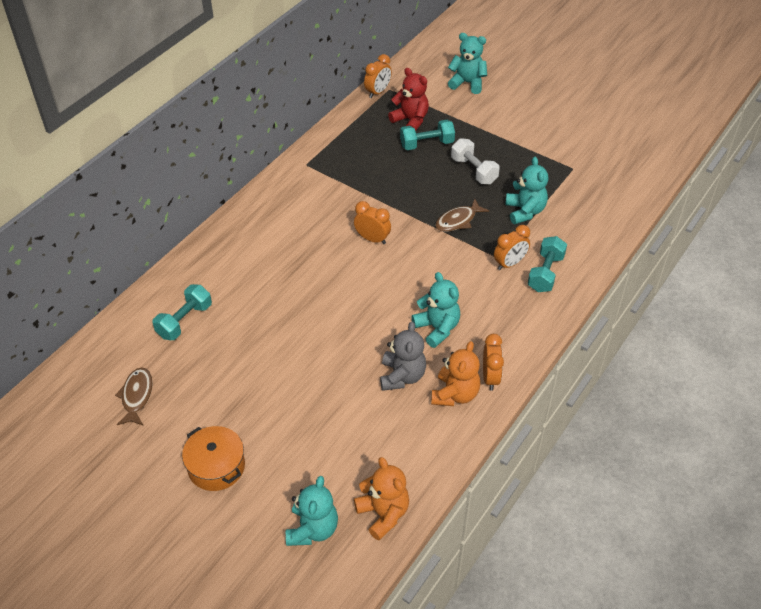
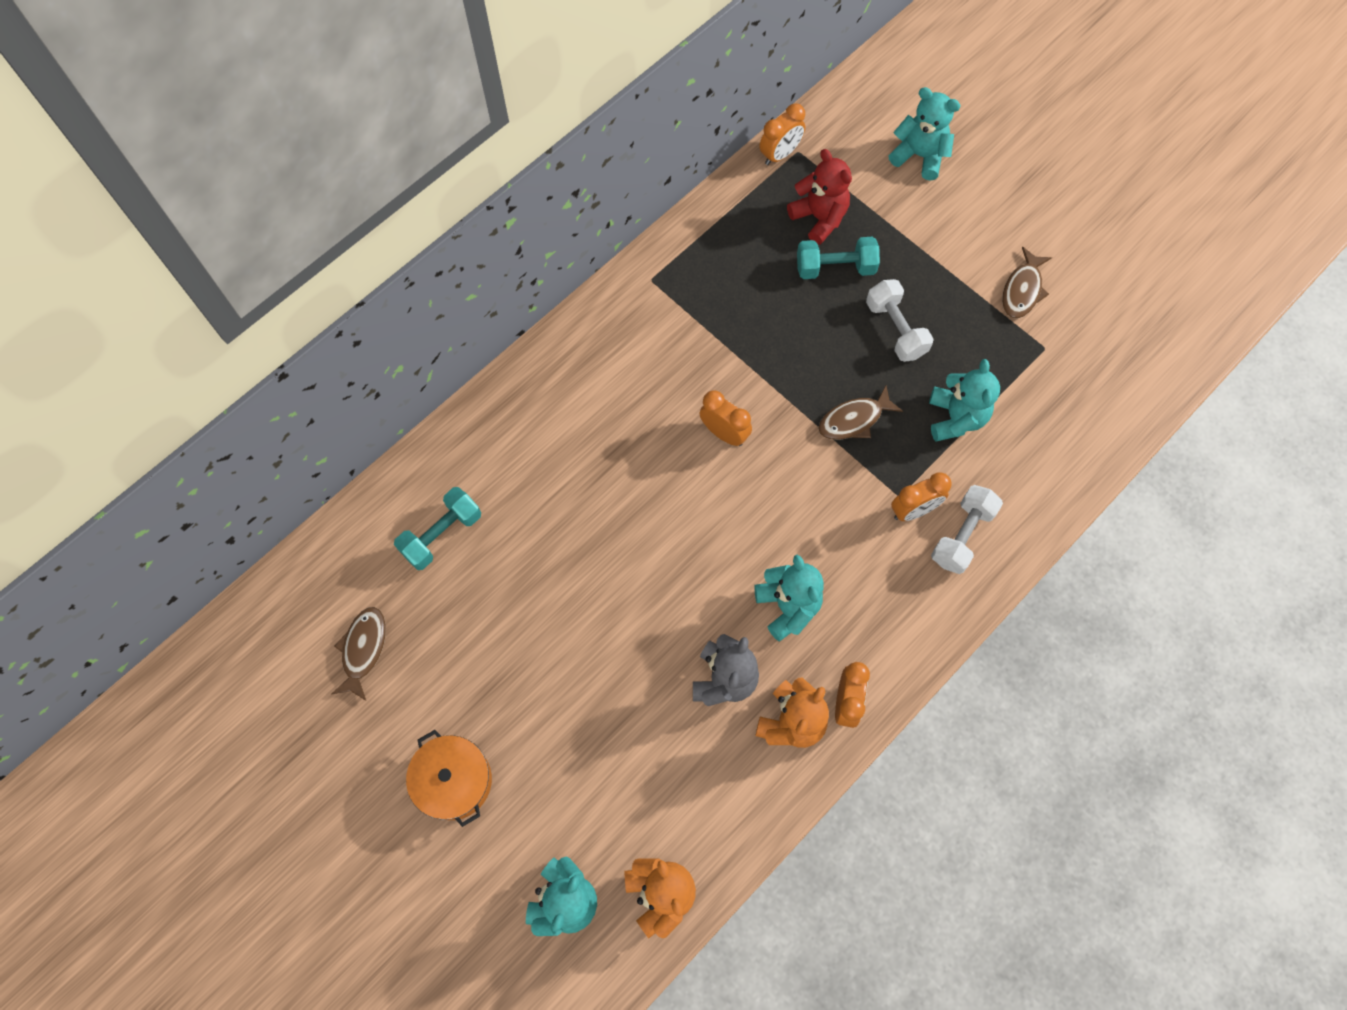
camera: 10 degrees right, 20 degrees up
(545, 273) = (962, 535): turquoise dumbbell -> white dumbbell
(550, 141) = (1022, 290): none -> brown fish

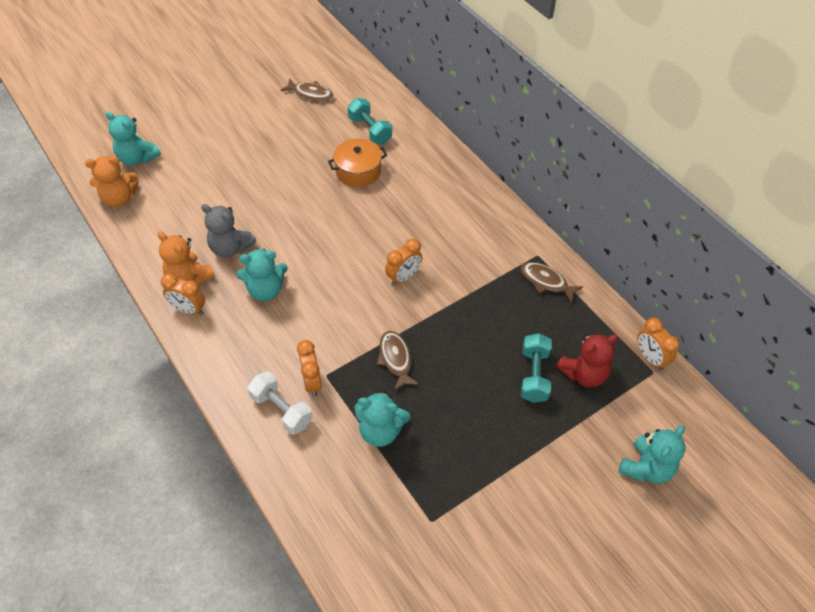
camera: 100 degrees right, 15 degrees down
(454, 781) = (222, 122): orange pot -> orange pot (358, 171)
(895, 329) = (469, 406): white dumbbell -> none
(1022, 290) = (493, 519): brown fish -> brown fish (546, 281)

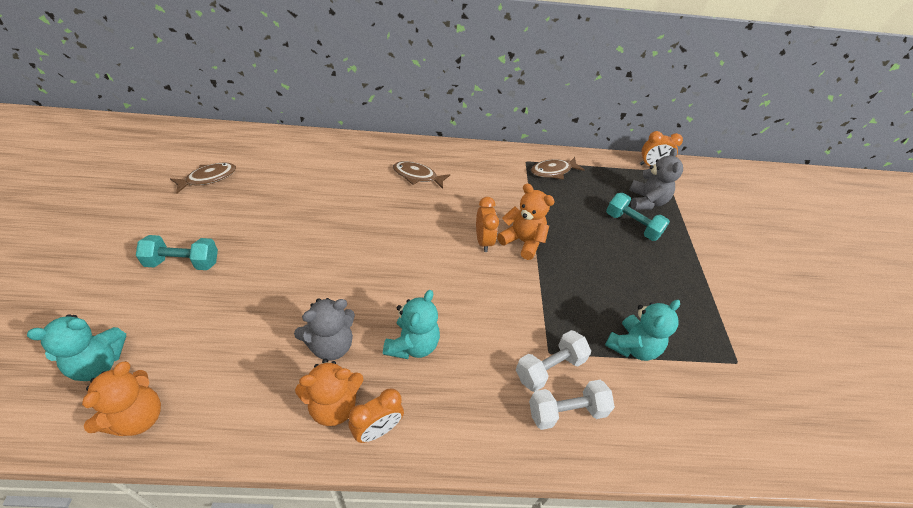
camera: 60 degrees left, 5 degrees down
(312, 382) = (549, 368): orange clock -> white dumbbell
(358, 171) = (339, 202): orange pot -> none
(370, 130) = (302, 169): turquoise dumbbell -> turquoise dumbbell (183, 262)
(395, 359) = (564, 294): brown fish -> brown fish (417, 176)
(429, 303) = (522, 241): none -> orange teddy bear
(584, 374) = (646, 201): red teddy bear -> grey teddy bear
(646, 468) = (738, 219): turquoise teddy bear -> none

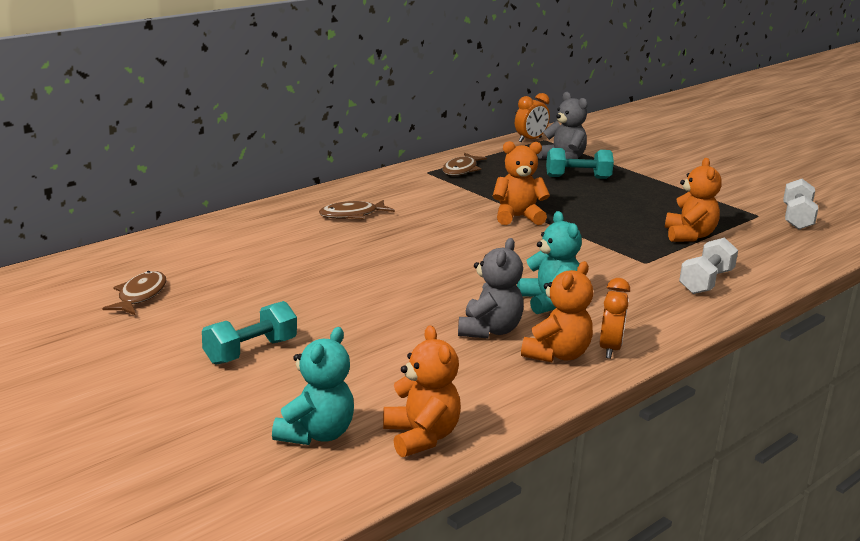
camera: 40 degrees left, 25 degrees down
(483, 241) = (487, 229): orange clock -> none
(549, 368) = (659, 269): white dumbbell -> white dumbbell (797, 218)
(632, 346) = (689, 236): turquoise teddy bear -> orange teddy bear

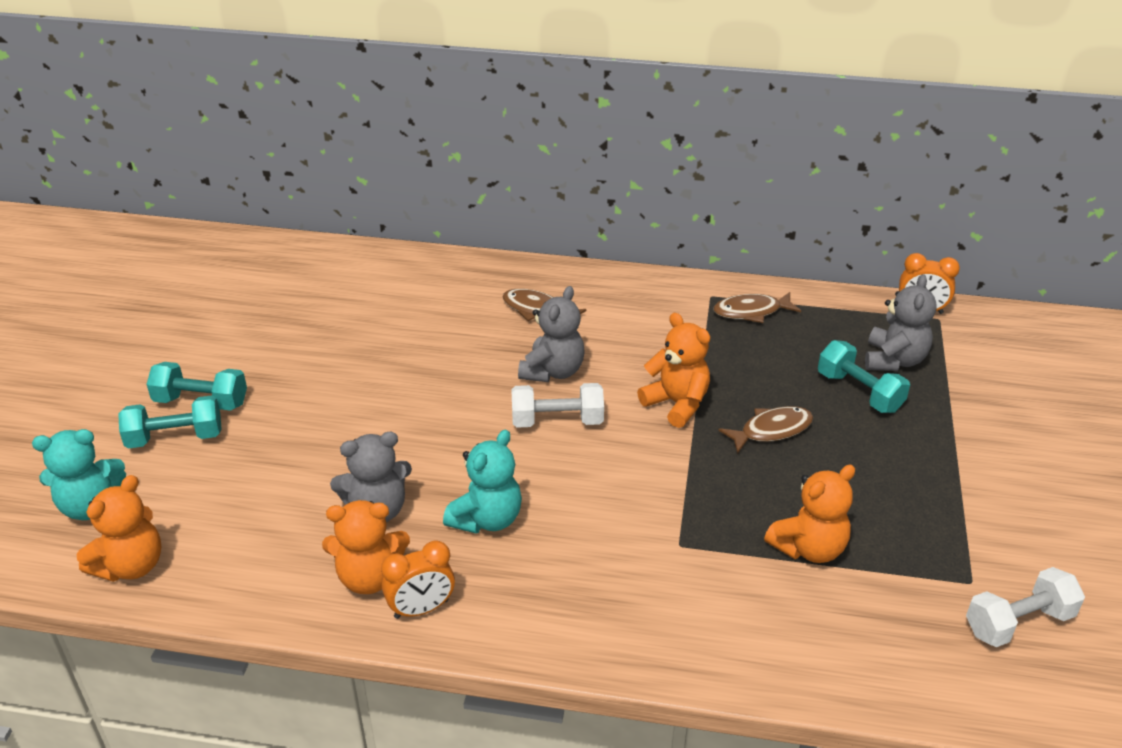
camera: 55 degrees right, 15 degrees up
(140, 295) = (245, 301): brown fish -> brown fish (771, 430)
(281, 375) = (175, 438): none -> turquoise dumbbell
(427, 234) = (553, 371): none -> grey teddy bear
(706, 282) = (685, 615): white dumbbell -> white dumbbell (557, 421)

